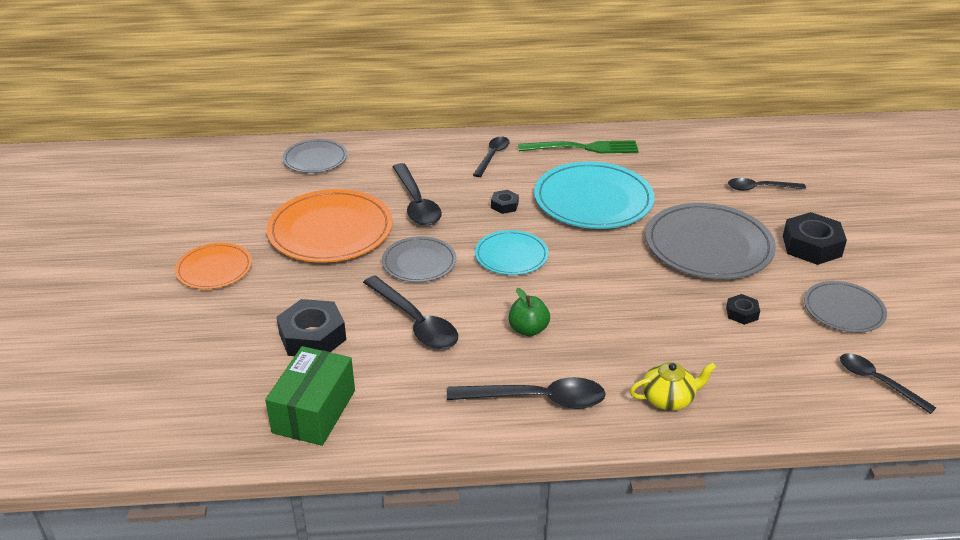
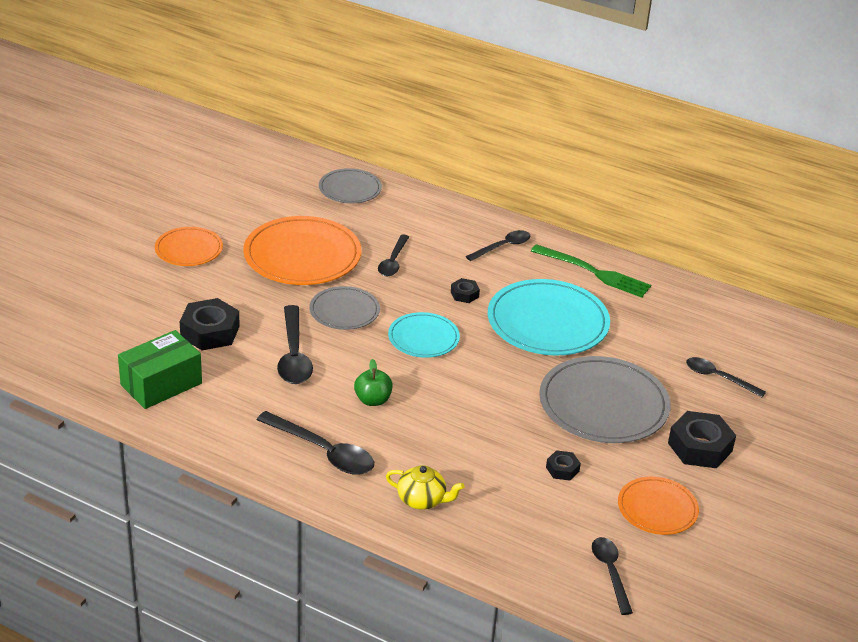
camera: 30 degrees right, 0 degrees up
(416, 203) = (393, 261): black spoon -> black spoon, size x0.65
(843, 310) = (657, 508): grey plate -> orange plate

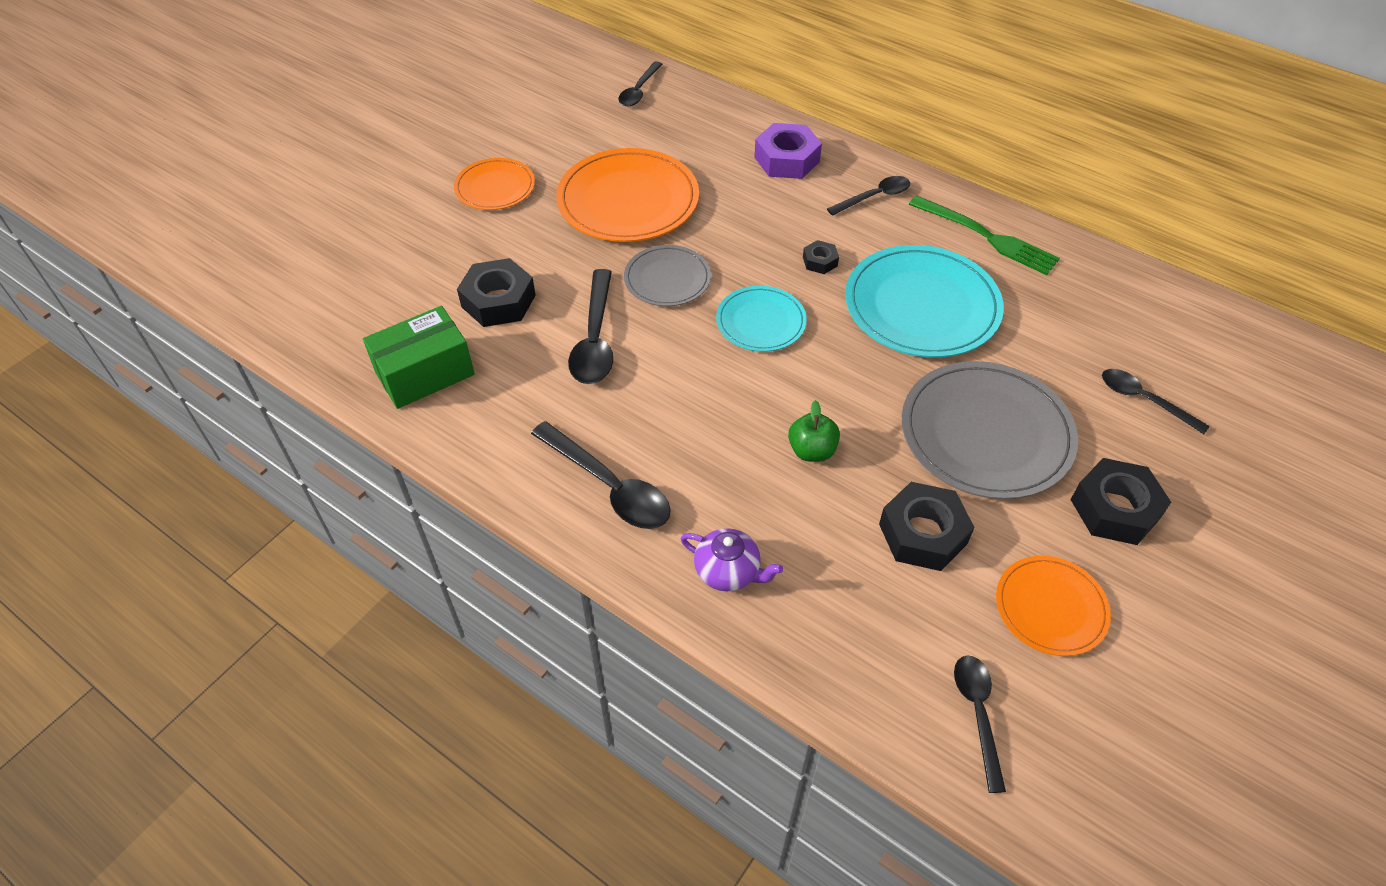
camera: 10 degrees right, 15 degrees up
(350, 189) = (698, 114): grey plate -> none
(373, 400) = (684, 410): green apple -> green apple (812, 451)
(393, 261) = (737, 212): black spoon -> black spoon (639, 91)
(422, 500) = (728, 571): yellow teapot -> purple teapot
(428, 221) = (786, 159): none -> purple nut
(562, 469) = (923, 533): black nut -> black nut, size x1.96

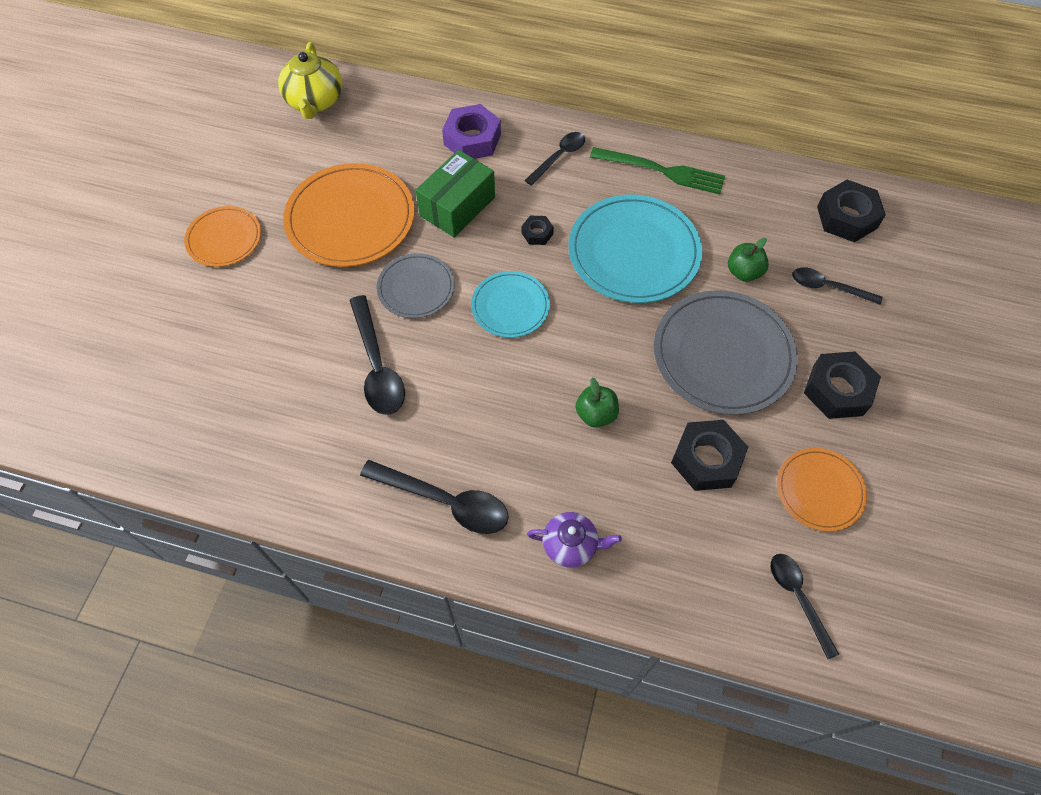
camera: 20 degrees left, 10 degrees up
(424, 373) = (240, 446): green box -> green box (457, 206)
(498, 301) = (276, 354): black nut -> black nut (847, 217)
(639, 91) = (315, 101): black spoon -> yellow teapot
(1044, 358) = (744, 272): none -> green apple

